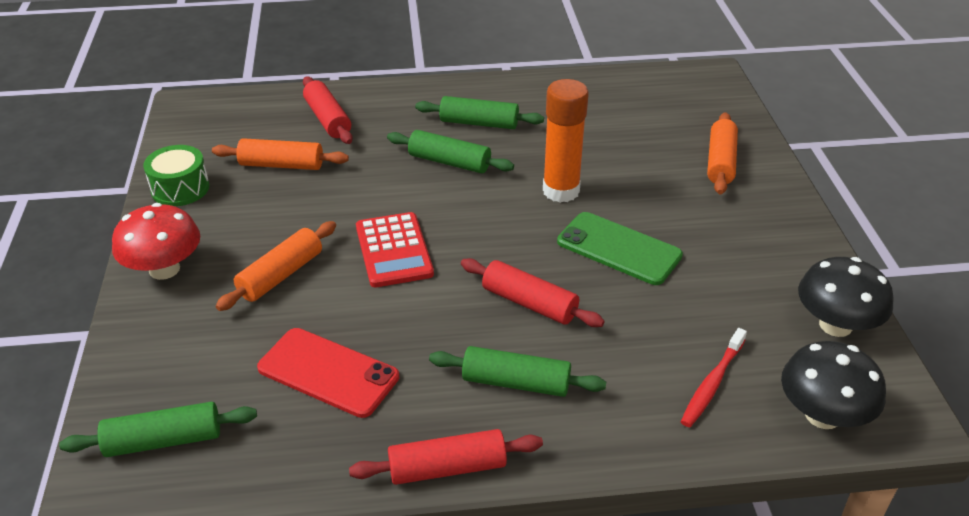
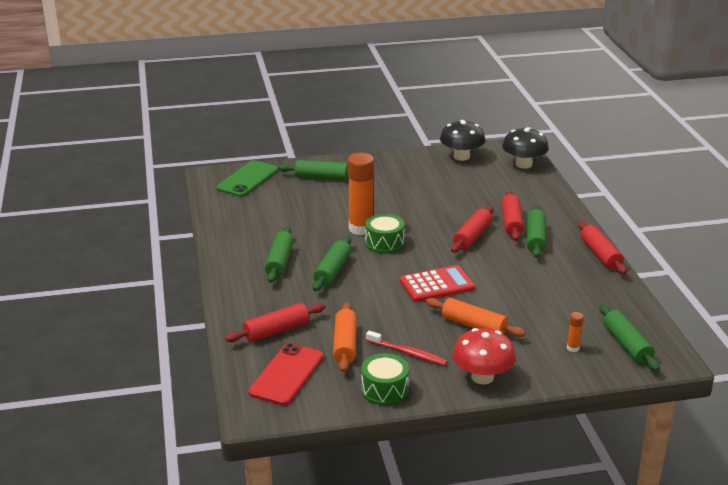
camera: 95 degrees left, 10 degrees down
(185, 371) = (573, 348): none -> orange glue stick
(328, 372) = (552, 296): red phone -> red phone (286, 374)
(517, 210) = (384, 243): none -> green drum
(574, 359) = (511, 223): none -> red rolling pin
(618, 249) = (415, 210): green phone -> green phone (247, 179)
(712, 383) = (514, 188): red toothbrush -> red toothbrush (407, 353)
(720, 162) = (321, 177): orange rolling pin -> green rolling pin

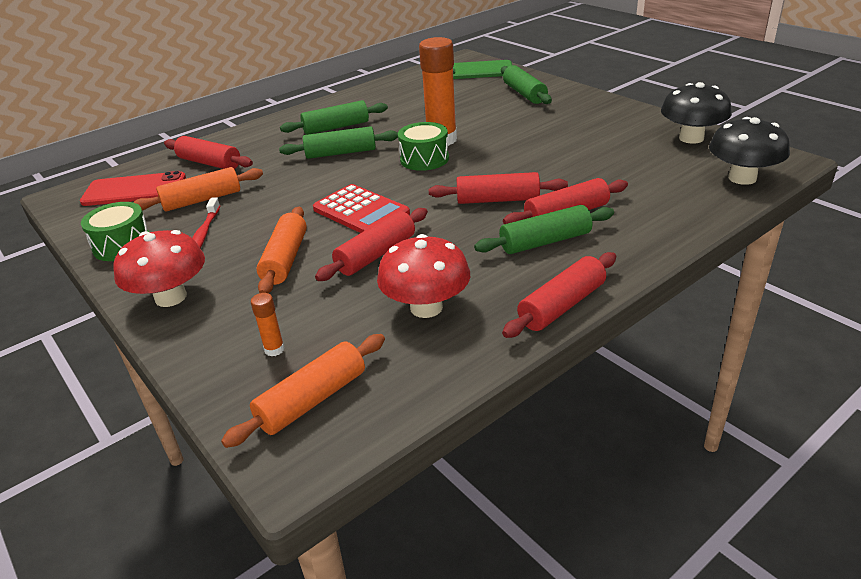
camera: 65 degrees right, 5 degrees up
(499, 293) = (376, 254): none -> red rolling pin
(570, 292) = (426, 307): none -> red mushroom
(627, 345) = (312, 400): green rolling pin -> orange rolling pin

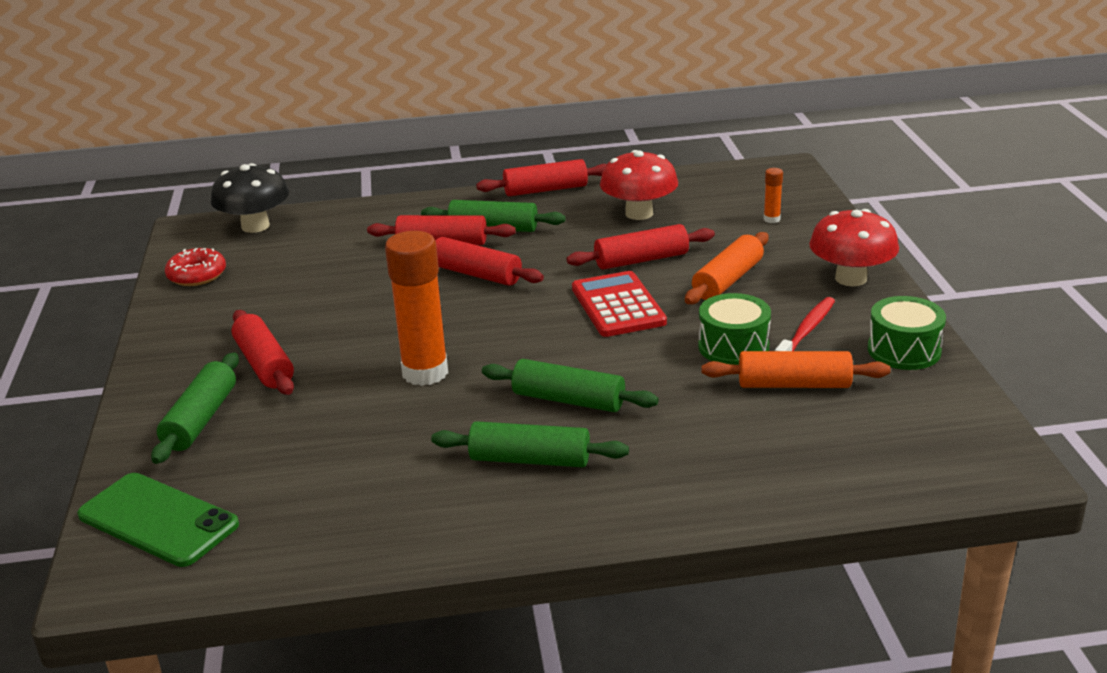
camera: 150 degrees left, 5 degrees down
(134, 190) = (890, 438): red phone -> none
(209, 163) = (765, 454): red rolling pin -> red rolling pin (264, 364)
(312, 400) = (759, 189): orange rolling pin -> none
(424, 159) = (481, 349): green drum -> green drum (733, 346)
(691, 138) = (197, 275): black mushroom -> red donut

